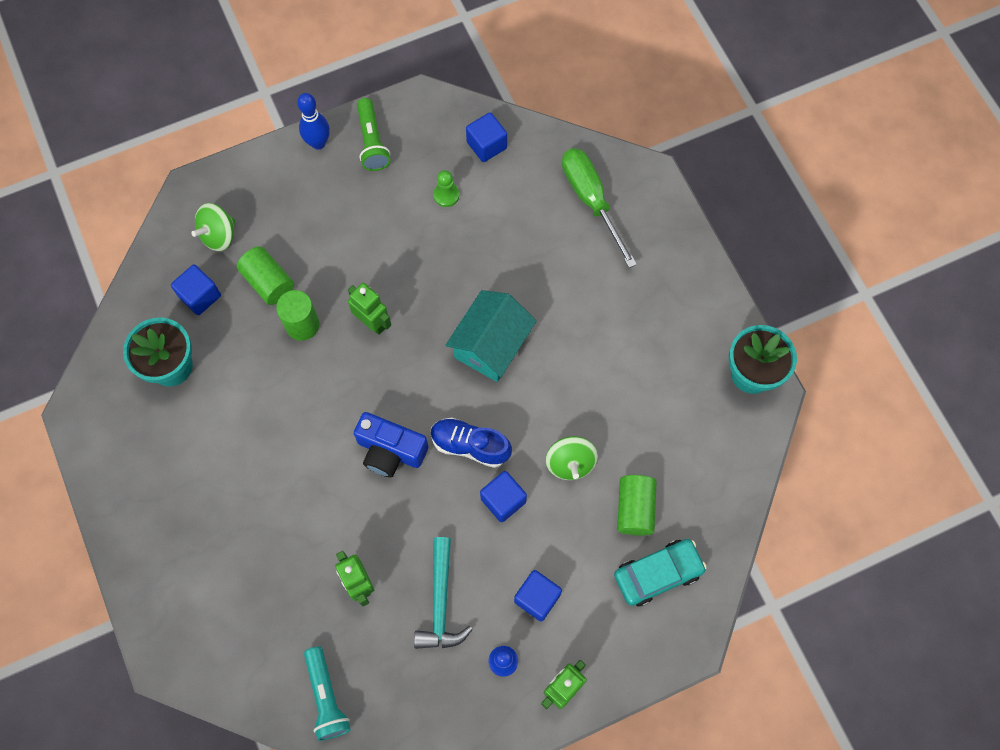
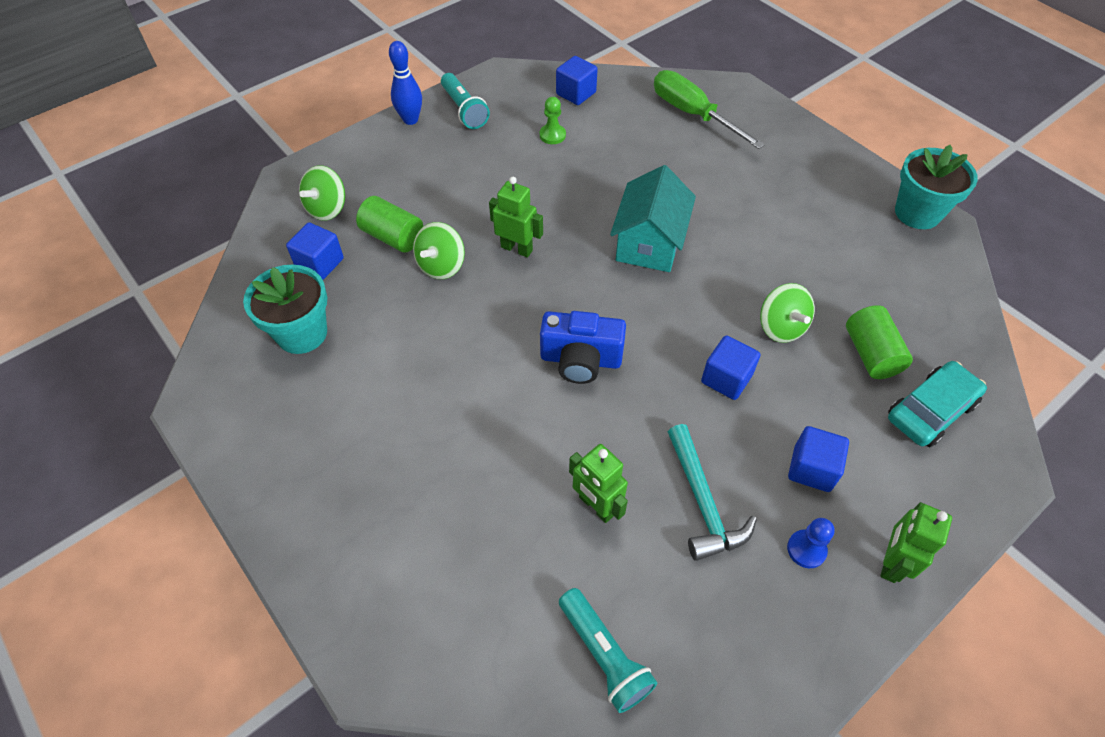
camera: 15 degrees left, 15 degrees down
(302, 325) = (441, 266): green cylinder -> green spinning top
(372, 142) = (464, 110): green flashlight -> turquoise flashlight
(470, 445) = (666, 335): blue shoe -> none

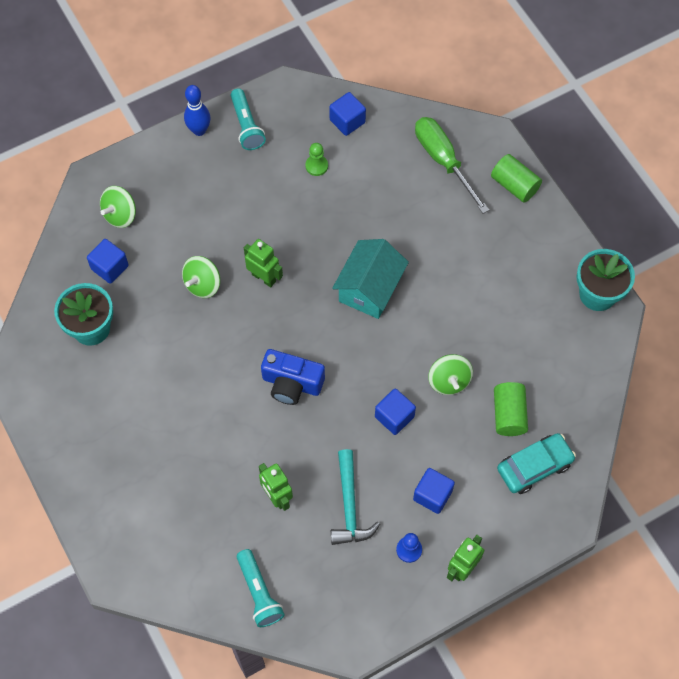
camera: 10 degrees right, 10 degrees up
(393, 237) = (169, 251): green cylinder -> green cylinder (514, 185)

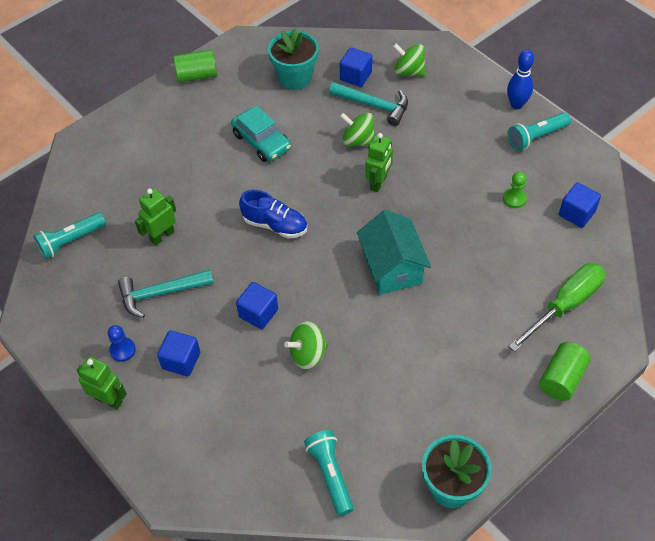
camera: 80 degrees right, 10 degrees down
(158, 259) = (374, 105): none -> turquoise hammer
(292, 384) = (275, 225): blue camera -> blue shoe
(369, 289) = (392, 267): turquoise house -> turquoise house turned 60 degrees clockwise
(508, 414) = (282, 416): green cylinder -> green cylinder (197, 75)
(534, 466) = (227, 451): turquoise car -> turquoise car (261, 141)
(572, 385) = (330, 475): none -> turquoise flashlight

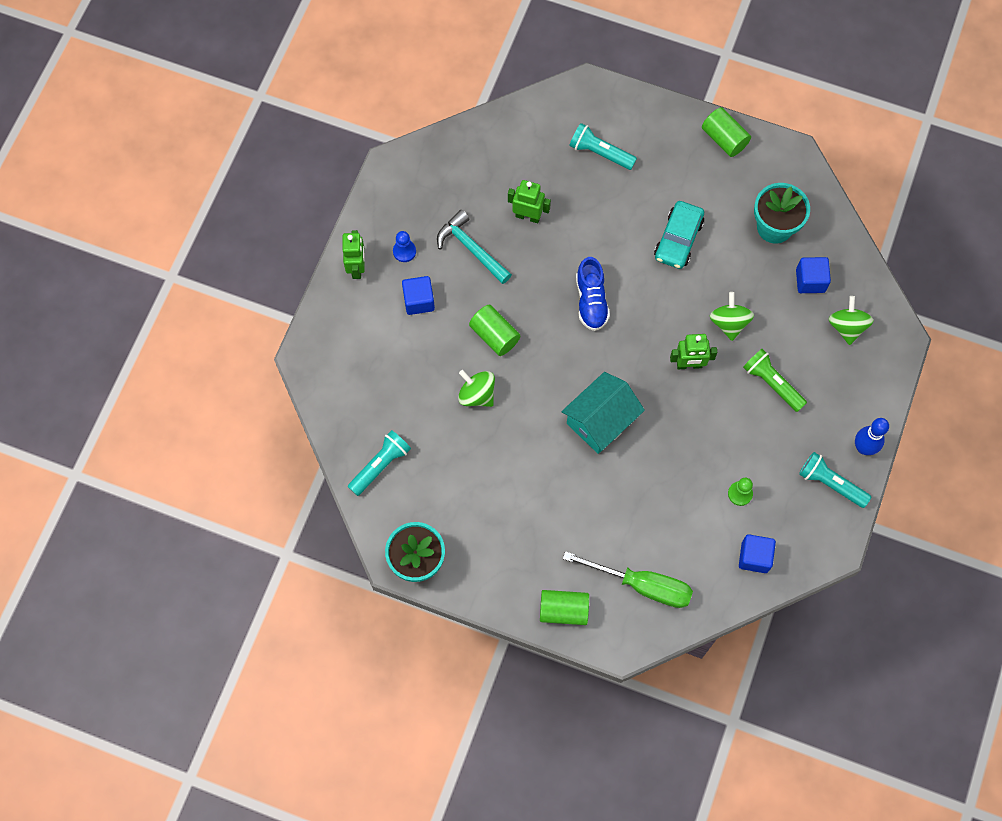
camera: 60 degrees right, 15 degrees up
(71, 241) = (482, 148): turquoise flashlight -> turquoise flashlight (600, 153)
(258, 313) = (494, 335): blue cube -> green cylinder
(374, 105) = (782, 316): turquoise hammer -> none
(428, 136) = (772, 383): none -> green flashlight

